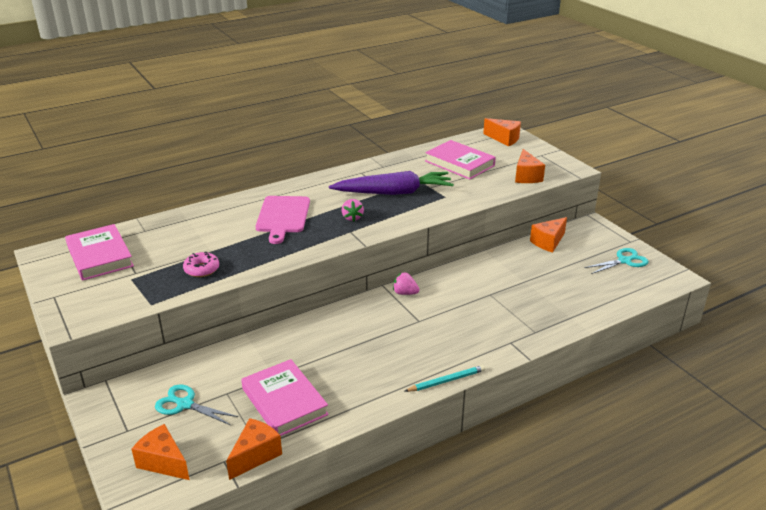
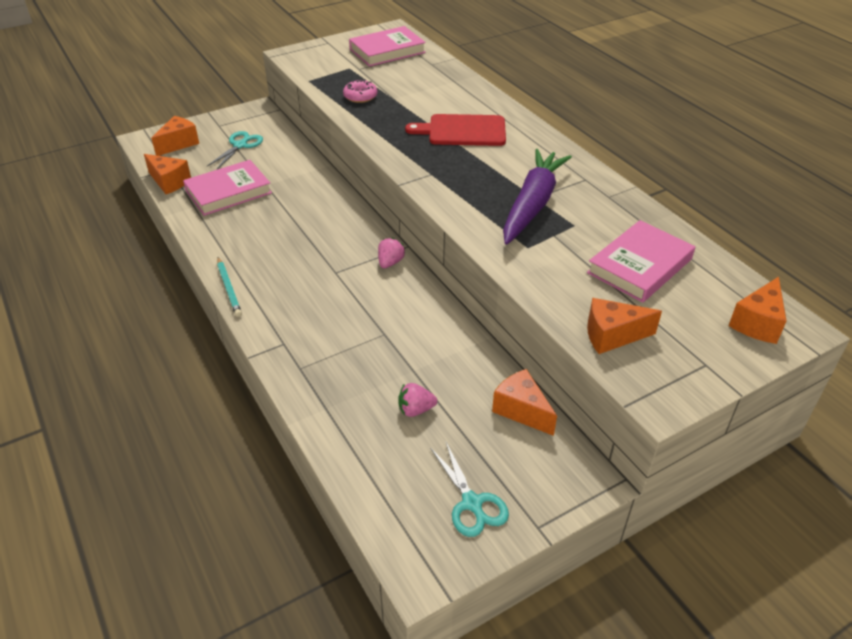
camera: 90 degrees right, 10 degrees up
(283, 216) = (463, 131): pink cutting board -> red cutting board
(352, 218) = (463, 174): pink strawberry -> pink strawberry (415, 410)
(394, 192) = (532, 204): purple carrot -> purple carrot turned 150 degrees counterclockwise

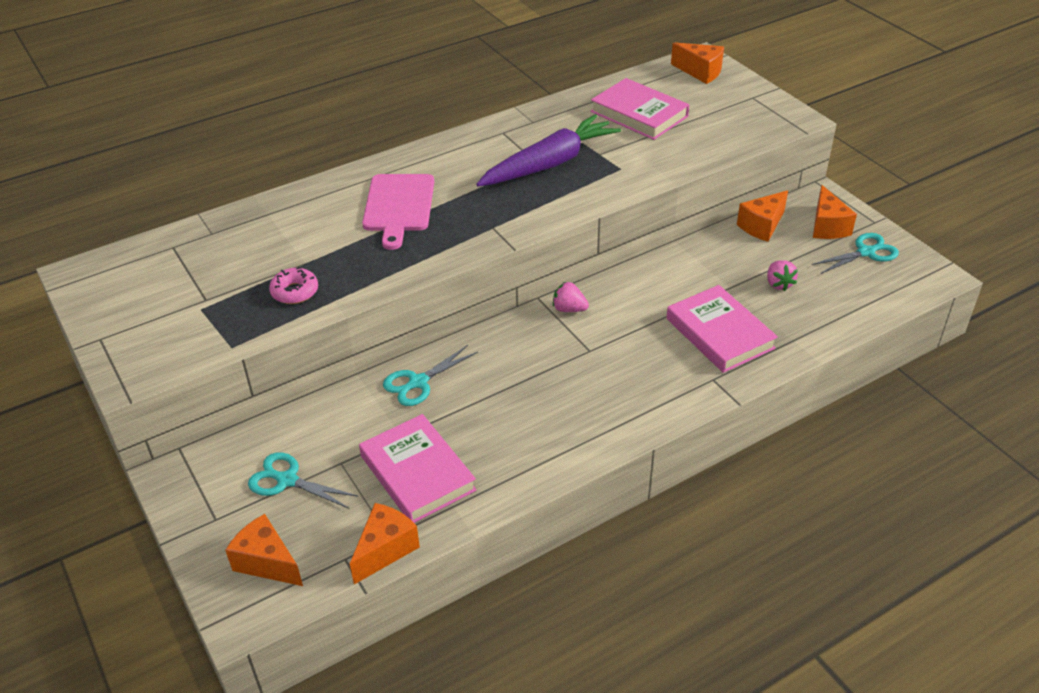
camera: 90 degrees left, 0 degrees up
(229, 288) = (629, 438): turquoise pencil -> none
(316, 189) = (418, 382): none -> turquoise scissors
(387, 51) = (154, 275): pink book -> pink book (720, 333)
(463, 131) = (399, 206): red cutting board -> pink cutting board
(532, 204) = (549, 164): purple carrot -> purple carrot turned 120 degrees clockwise
(612, 336) = (732, 133): orange cheese -> orange cheese (827, 226)

